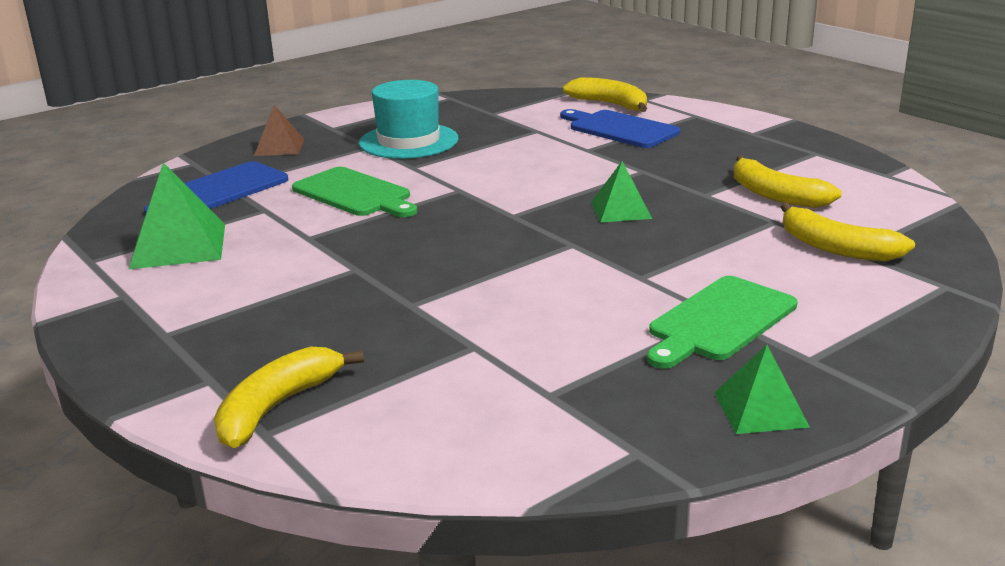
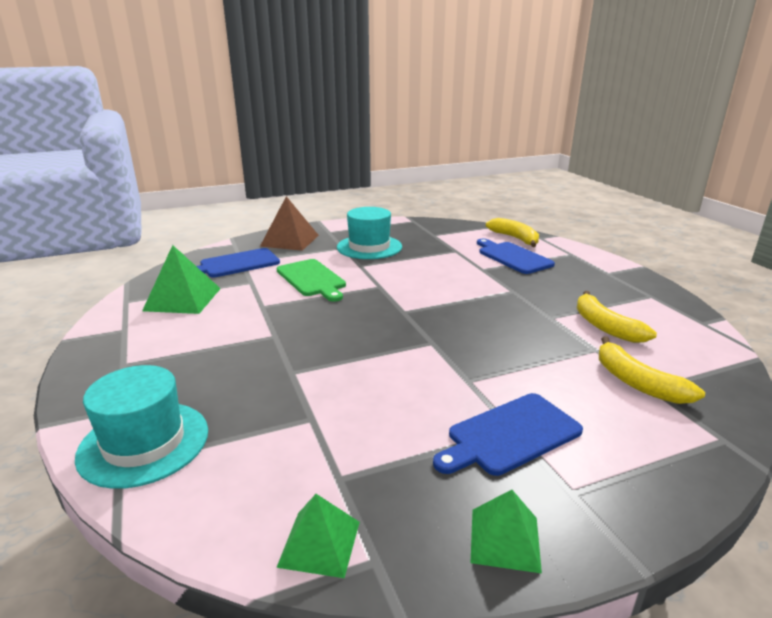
camera: 15 degrees right, 0 degrees up
(277, 407) = (144, 443): yellow banana -> turquoise hat
(279, 147) = (290, 240): brown pyramid -> brown pyramid, size x1.61
(620, 210) = (481, 320): green pyramid -> green pyramid (319, 543)
(719, 321) = (510, 435): green cutting board -> blue cutting board

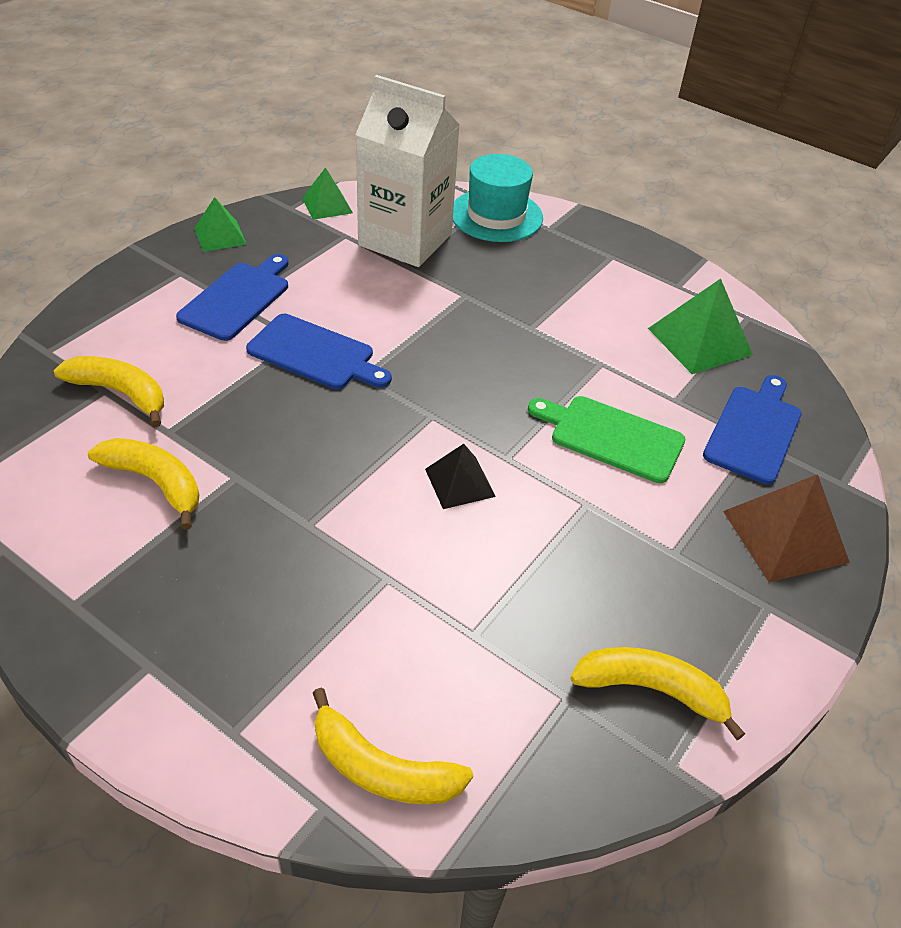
camera: 145 degrees right, 20 degrees up
(278, 446) = (405, 239): none -> white carton
(369, 247) = (634, 574): turquoise hat -> none
(401, 230) = (651, 690): none -> yellow banana
(416, 285) = (460, 482): none -> black pyramid
(512, 257) = (351, 656): blue cutting board -> blue cutting board (315, 354)

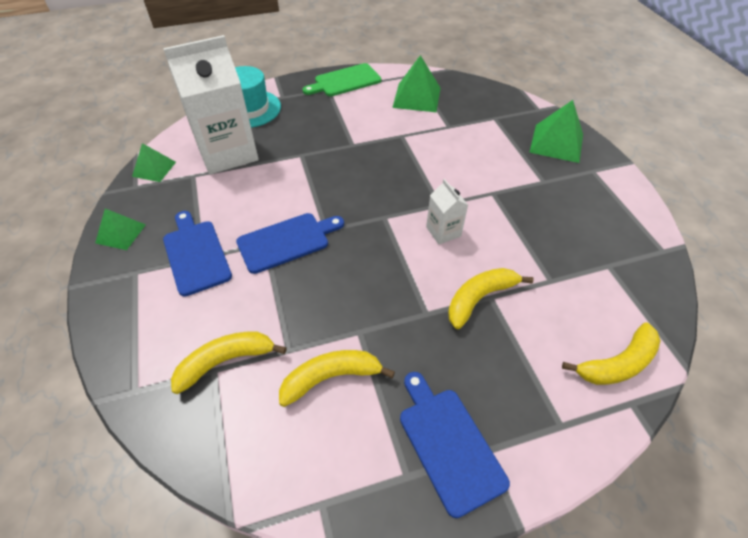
camera: 50 degrees left, 5 degrees up
(460, 482) = (443, 231): black pyramid -> white carton
(611, 437) = (456, 160): green cutting board -> green cutting board (345, 81)
(651, 690) = (619, 234): yellow banana -> yellow banana (479, 298)
(754, 431) = (488, 115): blue cutting board -> blue cutting board (448, 444)
(784, 536) = (556, 143): brown pyramid -> green pyramid

